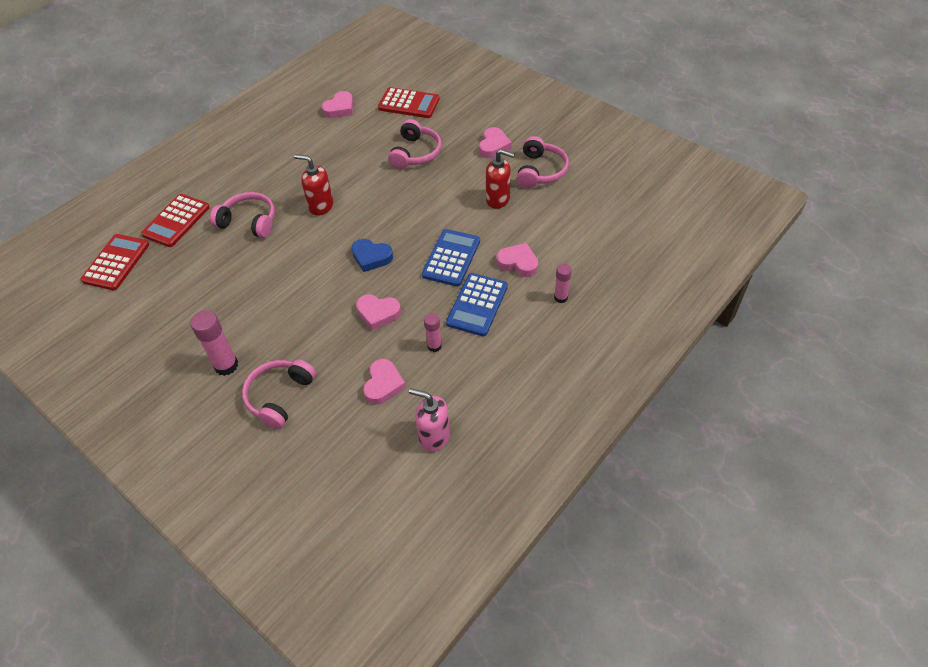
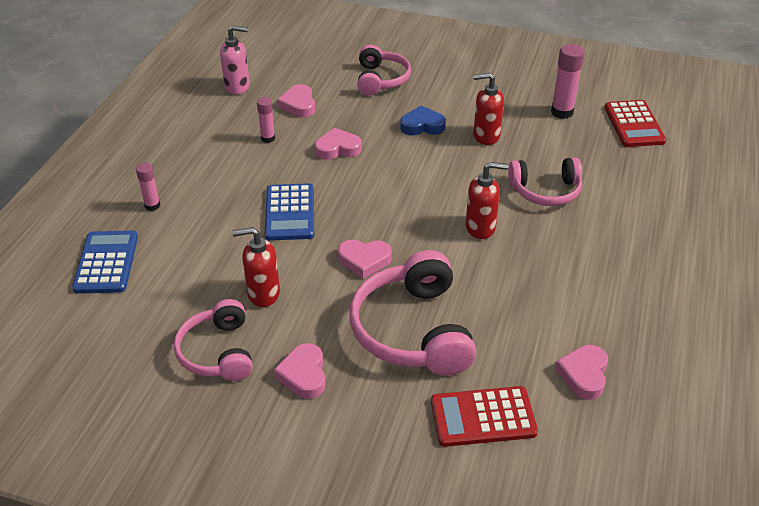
camera: 155 degrees right, 10 degrees down
(176, 221) = (624, 172): red calculator -> none
(226, 365) = (444, 85): pink glue stick -> pink glue stick (562, 112)
(244, 288) = (486, 136): none -> red soap dispenser
(371, 257) = (379, 192): blue heart -> blue heart (422, 126)
(415, 153) = (413, 330): pink headphones -> pink headphones, size x1.57
(477, 305) = (241, 178): blue calculator -> blue calculator (106, 263)
(518, 263) = (210, 227): pink heart -> pink heart (364, 260)

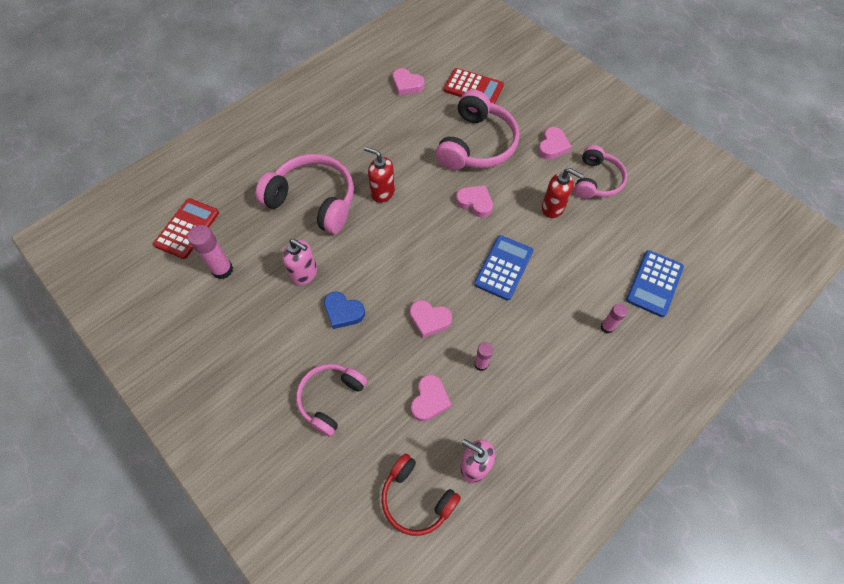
camera: 150 degrees left, 20 degrees up
(272, 60) = (416, 498): none -> red headphones
(486, 136) = (304, 274): red soap dispenser -> pink soap dispenser
(545, 191) = (313, 200): pink headphones -> pink headphones, size x1.57
(584, 374) = (407, 85): pink heart -> pink heart turned 75 degrees clockwise

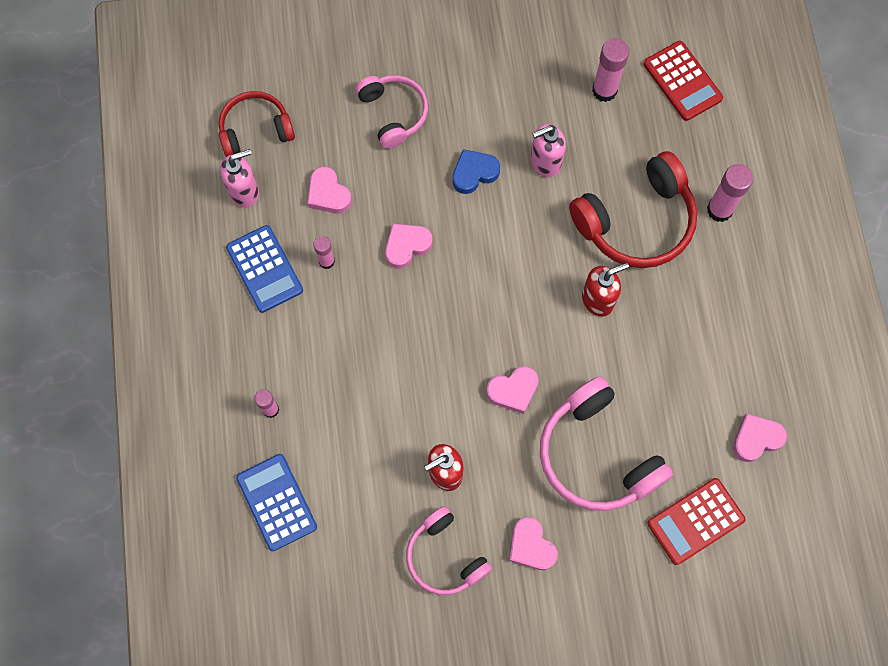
camera: 125 degrees right, 10 degrees up
(275, 164) = (719, 210): none -> pink glue stick
(313, 200) = (636, 221): pink headphones -> red headphones
(503, 268) = (410, 359): blue calculator -> blue calculator (264, 269)

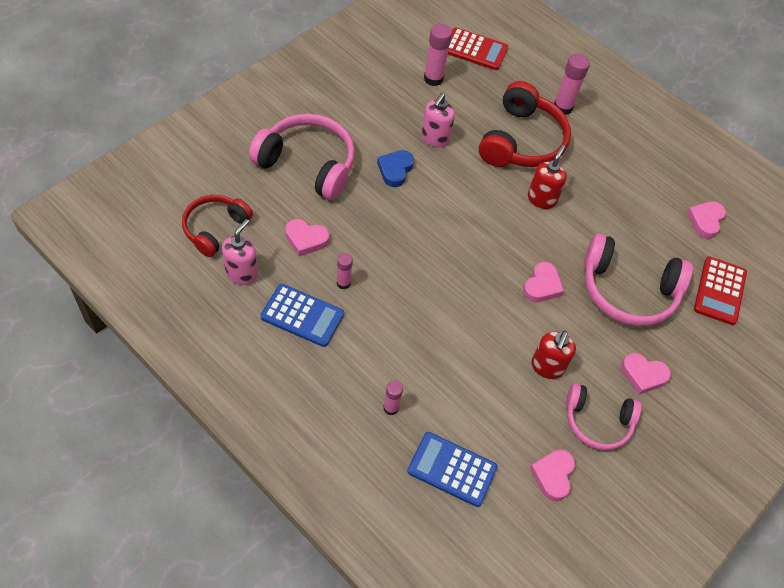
camera: 45 degrees left, 15 degrees down
(393, 113) = (308, 164): pink headphones -> pink headphones, size x1.57
(407, 246) = (391, 240): pink heart -> pink heart (553, 475)

